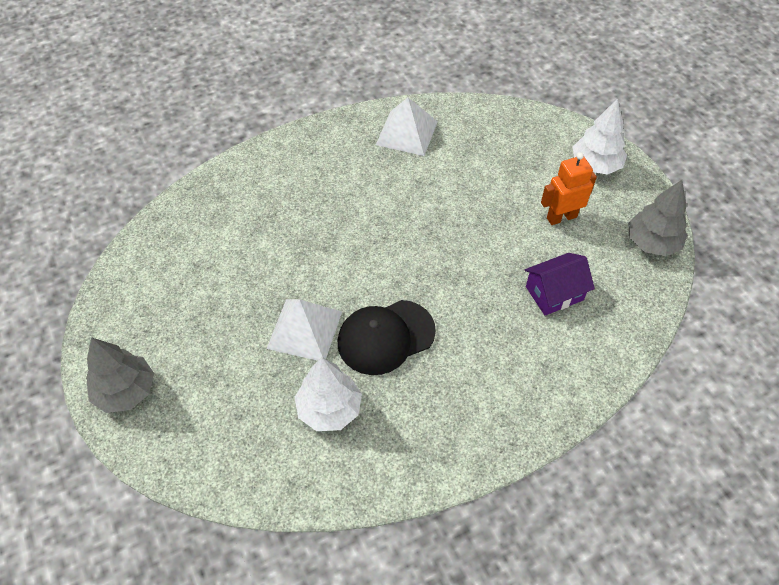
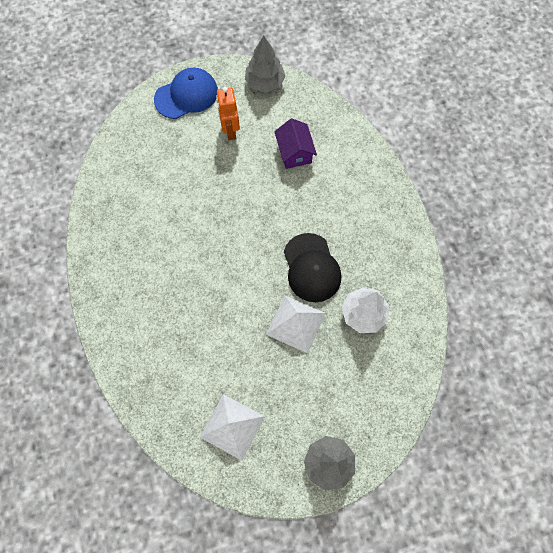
camera: 80 degrees left, 15 degrees up
(406, 133) = (116, 219): white pyramid -> white pyramid (232, 426)
(595, 165) = (186, 95): white tree -> blue cap

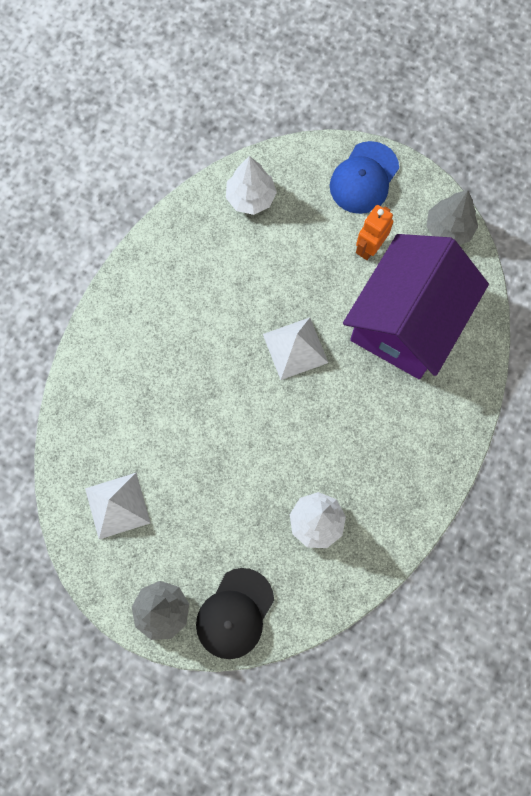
camera: 45 degrees right, 5 degrees up
(127, 163) = (250, 197): none -> white tree
(186, 95) = (364, 178): blue cap -> blue cap turned 105 degrees clockwise
(294, 152) = (407, 321): purple house -> purple house, size x2.39
(295, 323) = (251, 473): white pyramid -> white pyramid (295, 348)
(311, 268) = (314, 439): black cap -> black cap (235, 613)

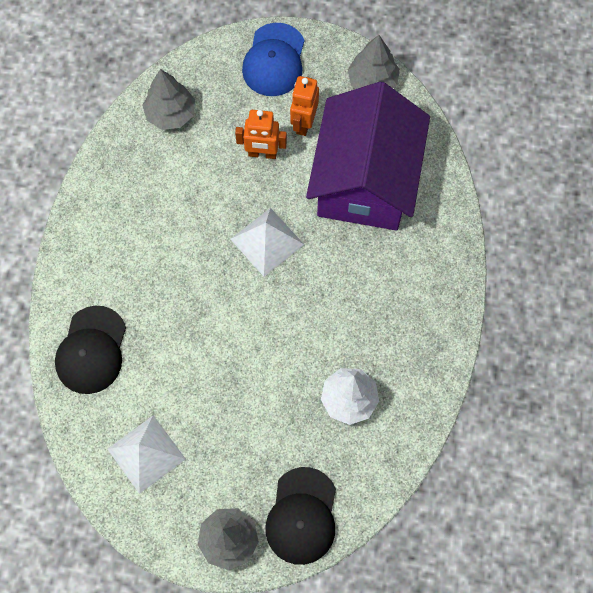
camera: 20 degrees left, 5 degrees down
(103, 393) = (91, 350): none -> black cap
(250, 197) = (170, 113): white tree -> grey tree
(321, 264) = (262, 153): none -> orange robot

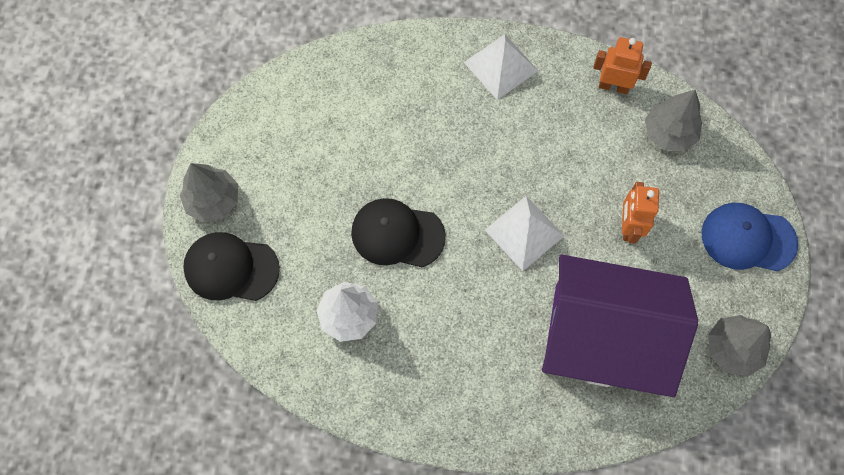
camera: 90 degrees right, 0 degrees up
(91, 350) = (404, 72): black cap -> black cap (397, 234)
(146, 454) = (300, 124): white pyramid -> white pyramid (500, 66)
(303, 123) = (670, 271): orange robot -> orange robot (613, 86)

